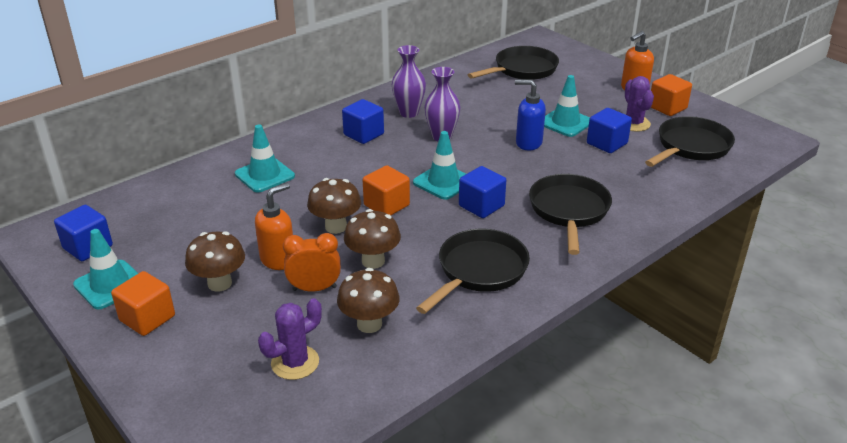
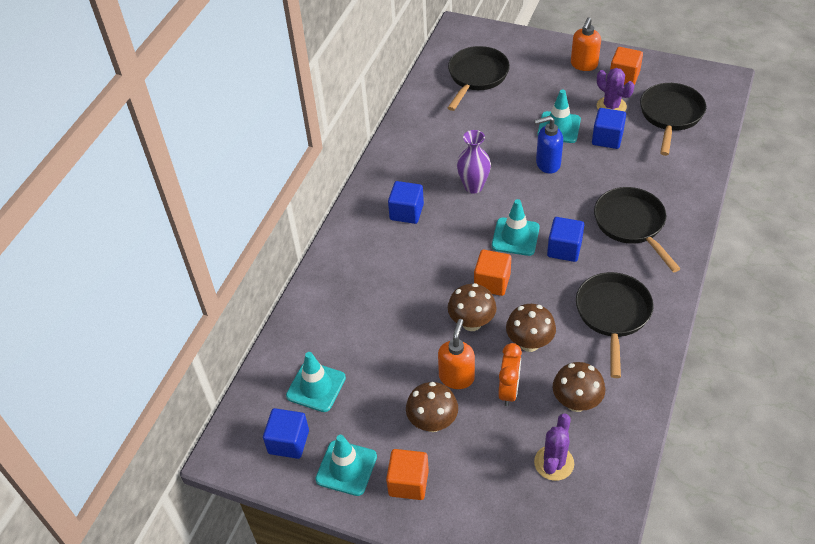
camera: 25 degrees left, 15 degrees up
(264, 175) = (364, 296): turquoise traffic cone -> turquoise traffic cone (316, 387)
(314, 288) = (509, 390): orange clock -> orange clock turned 135 degrees clockwise
(409, 113) = (423, 170): purple vase -> none

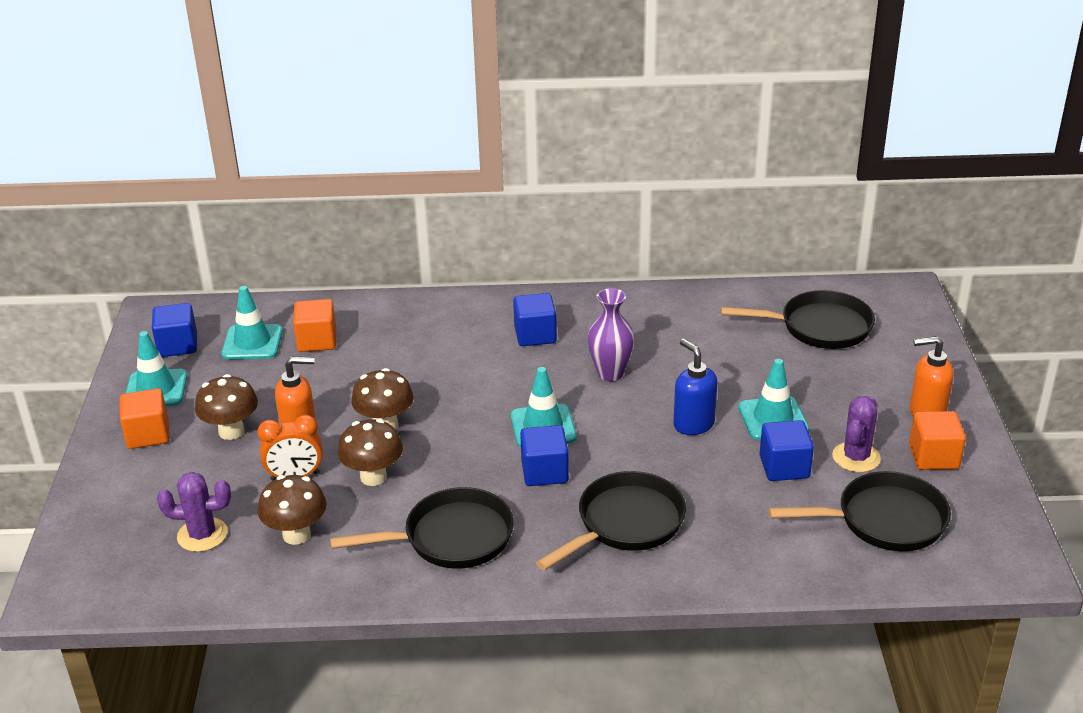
camera: 65 degrees right, 15 degrees down
(492, 282) = (457, 425): orange cube -> orange cube (317, 341)

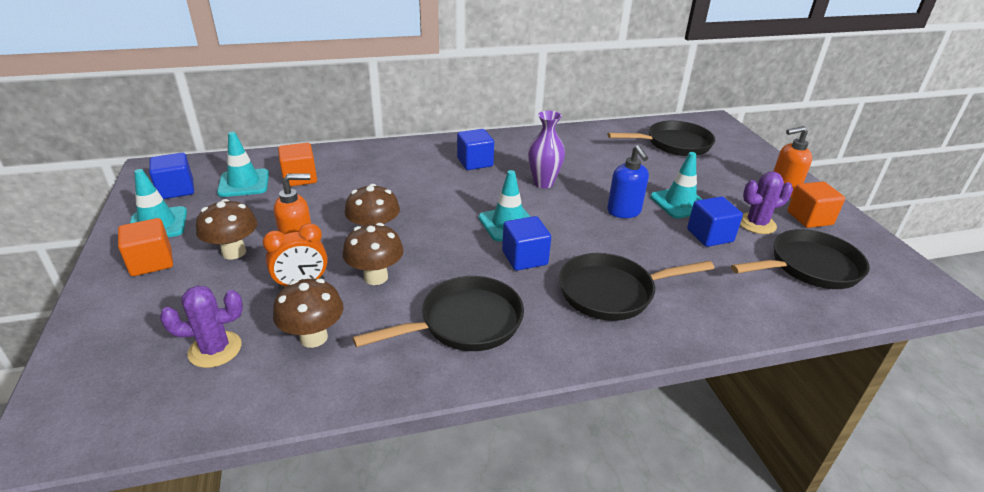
camera: 15 degrees left, 0 degrees up
(625, 523) = (612, 292): black pan -> black pan turned 135 degrees counterclockwise
(693, 424) = (624, 212): blue soap dispenser -> blue soap dispenser turned 150 degrees counterclockwise
(856, 457) = (756, 224): purple cactus -> purple cactus turned 60 degrees clockwise

